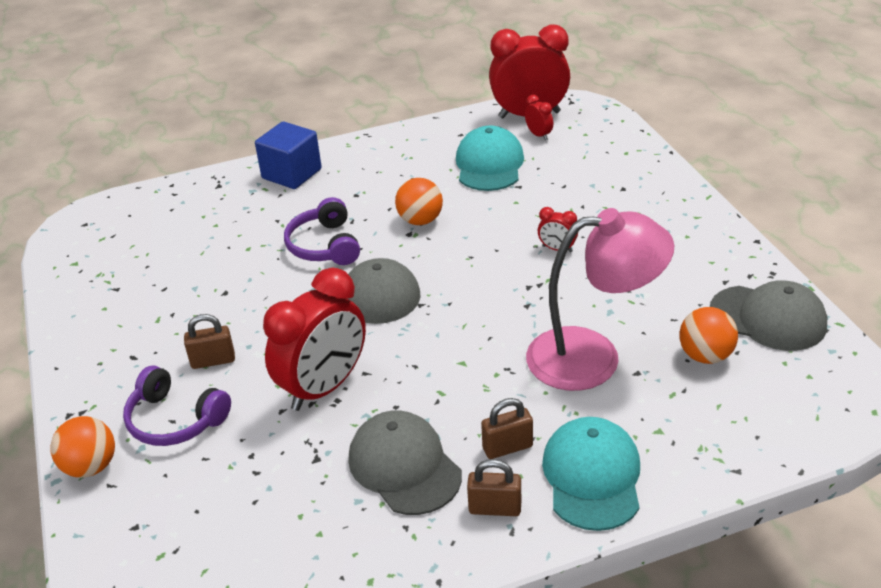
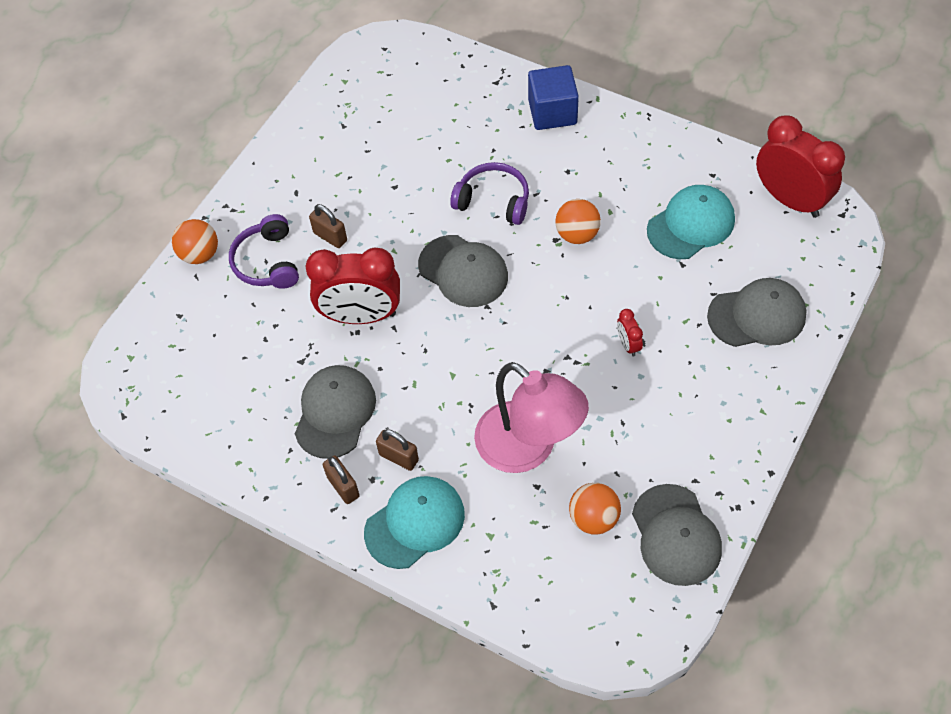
camera: 50 degrees right, 20 degrees up
(324, 245) = (493, 200): purple headphones -> purple headphones turned 75 degrees clockwise
(538, 135) = (767, 227): red clock -> none
(609, 177) = (757, 316): none -> grey cap

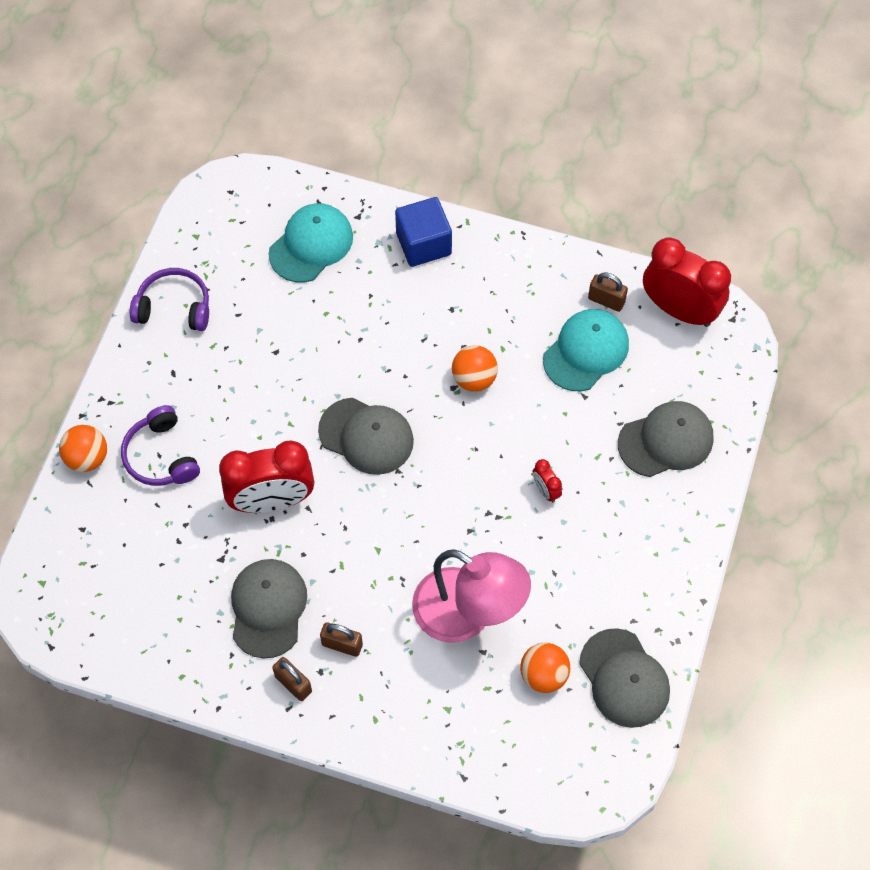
camera: 15 degrees left, 5 degrees up
(330, 237) = (220, 418): brown padlock -> brown padlock (606, 300)
(415, 523) = (372, 709): turquoise cap -> turquoise cap (311, 245)
(493, 200) = (382, 353): purple headphones -> purple headphones (174, 307)

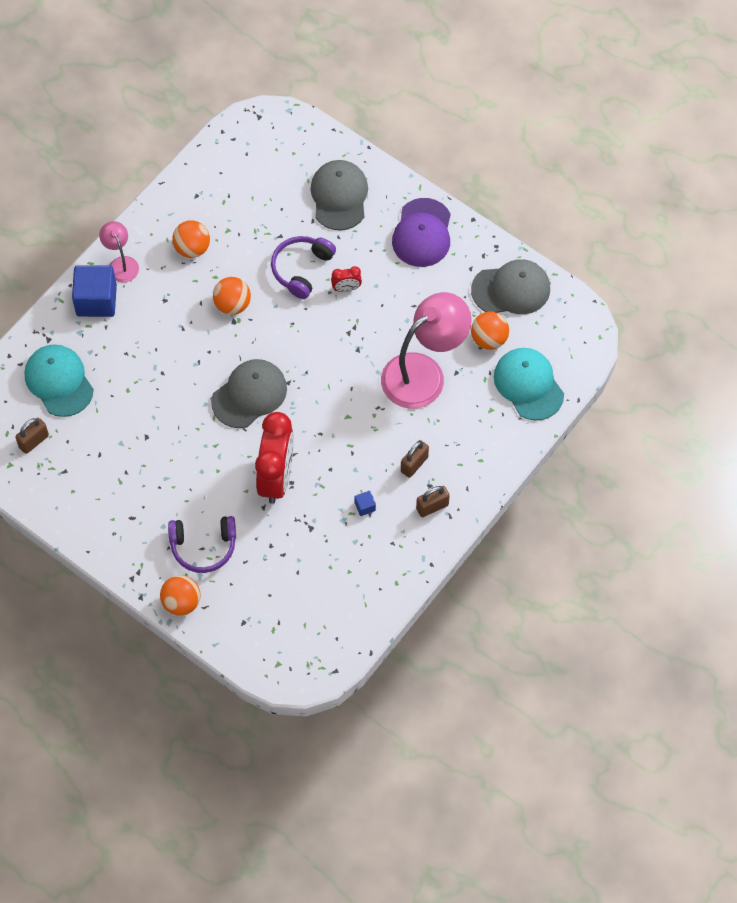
camera: 70 degrees left, 0 degrees up
(174, 307) = (71, 500): purple headphones -> purple headphones (301, 269)
(268, 608) = (365, 506): grey cap -> blue cube
(479, 251) = (121, 264): none -> pink lamp
(528, 313) = (192, 248): none -> orange ball
(586, 351) = (243, 222): turquoise cap -> turquoise cap (528, 385)
(606, 300) = (205, 193): brown padlock -> brown padlock (34, 441)
(657, 549) = (422, 233): none -> purple cap
(679, 310) = (235, 148): red clock -> none

